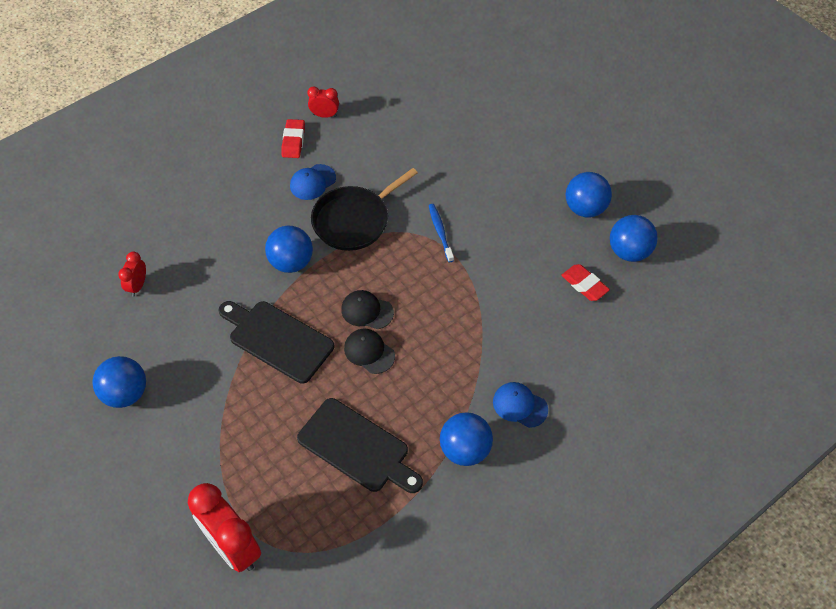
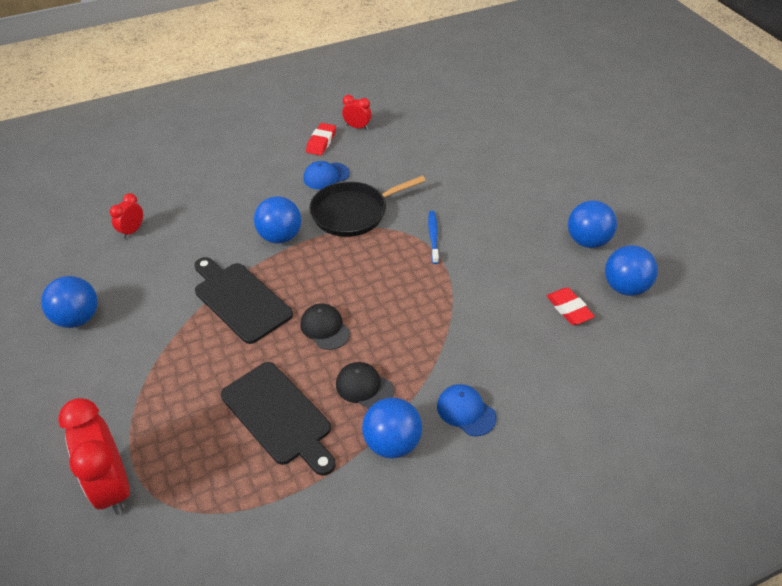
camera: 15 degrees right, 10 degrees down
(367, 311) = (336, 291): black cap -> black cap (364, 387)

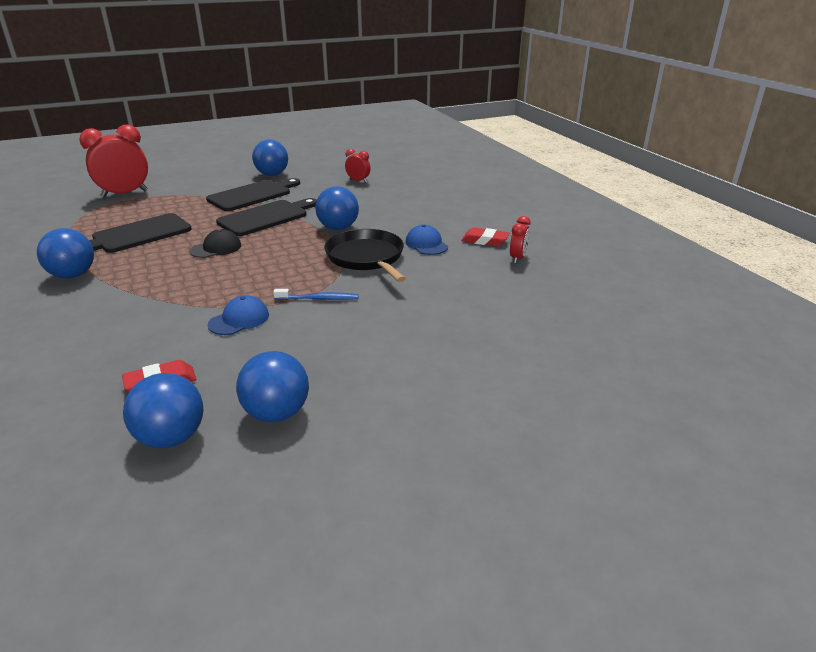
camera: 90 degrees right, 15 degrees down
(158, 326) = (252, 195): none -> black cutting board
(364, 387) = (139, 264): black cap -> none
(466, 411) = (74, 308): blue cap -> blue cap (239, 319)

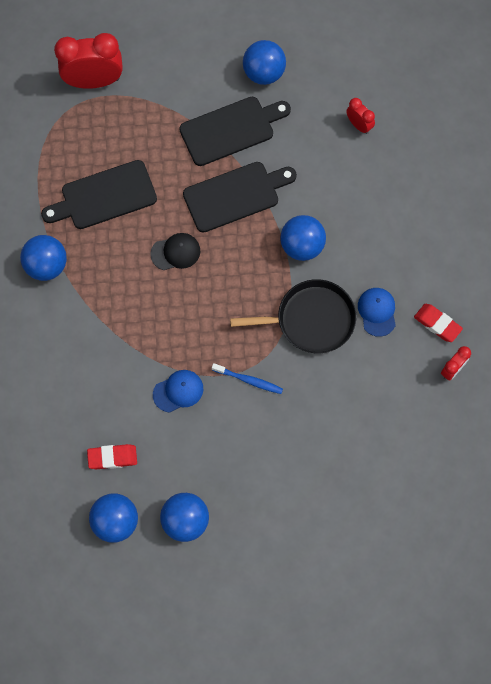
camera: 20 degrees right, 40 degrees up
(366, 257) = (311, 320): black pan -> black pan turned 90 degrees clockwise

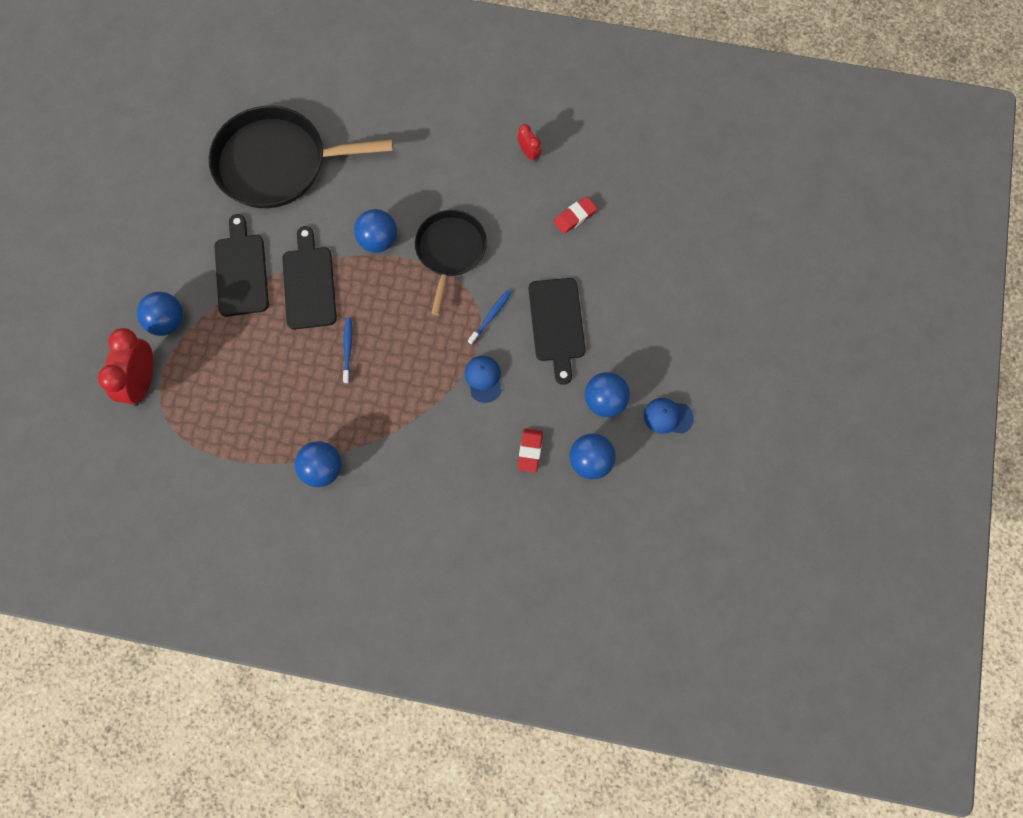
camera: 75 degrees left, 0 degrees up
(104, 196) = (268, 400): black cutting board -> black cutting board (557, 324)
(175, 252) = (348, 349): black cap -> blue toothbrush
(264, 73) = (194, 228): blue ball -> blue ball (167, 322)
(359, 125) = (277, 163): red clock -> black pan
(377, 312) = (459, 196): blue cap -> blue cap (668, 416)
(437, 324) = (485, 153): red eraser -> red eraser (575, 217)

